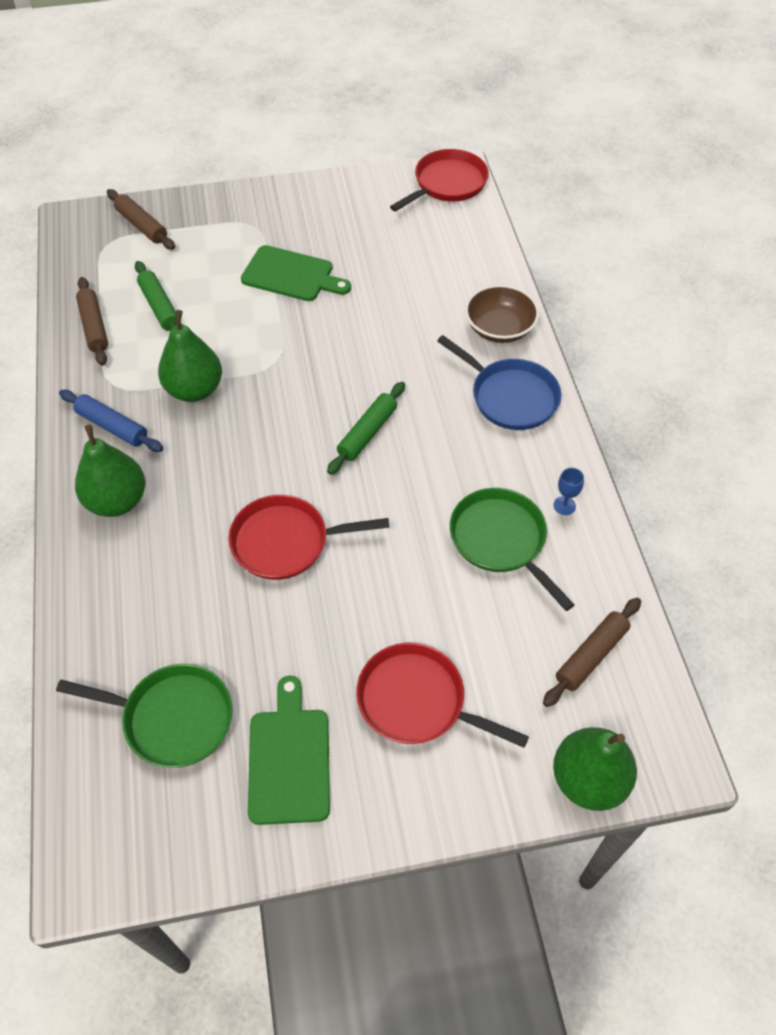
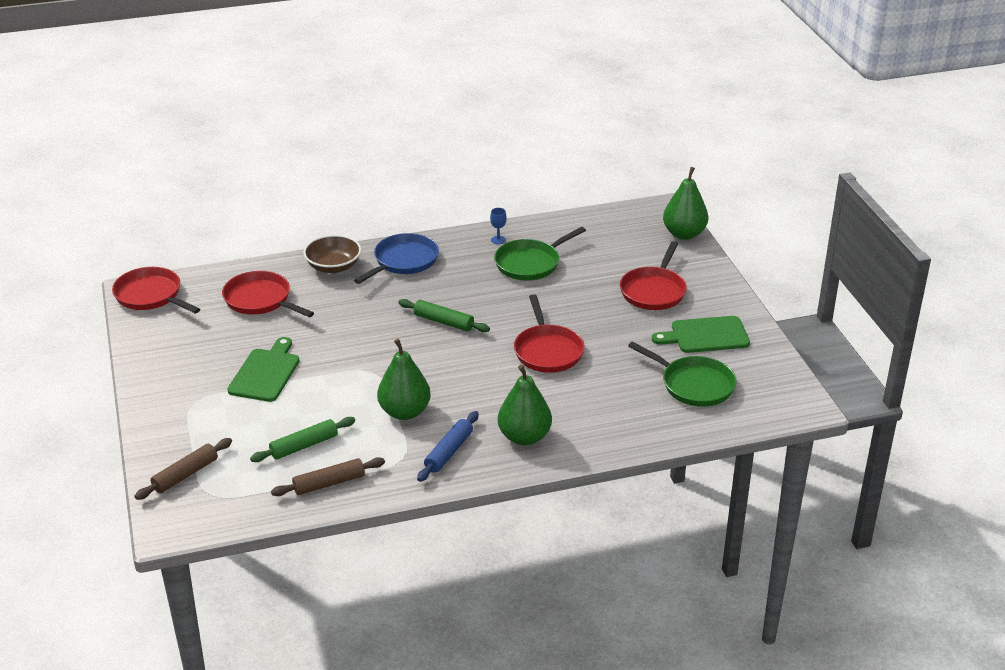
camera: 95 degrees left, 20 degrees down
(172, 718) = (694, 385): green pan -> green pan turned 120 degrees clockwise
(432, 267) = (260, 300): none -> red pan
(591, 655) = (607, 232): brown rolling pin -> none

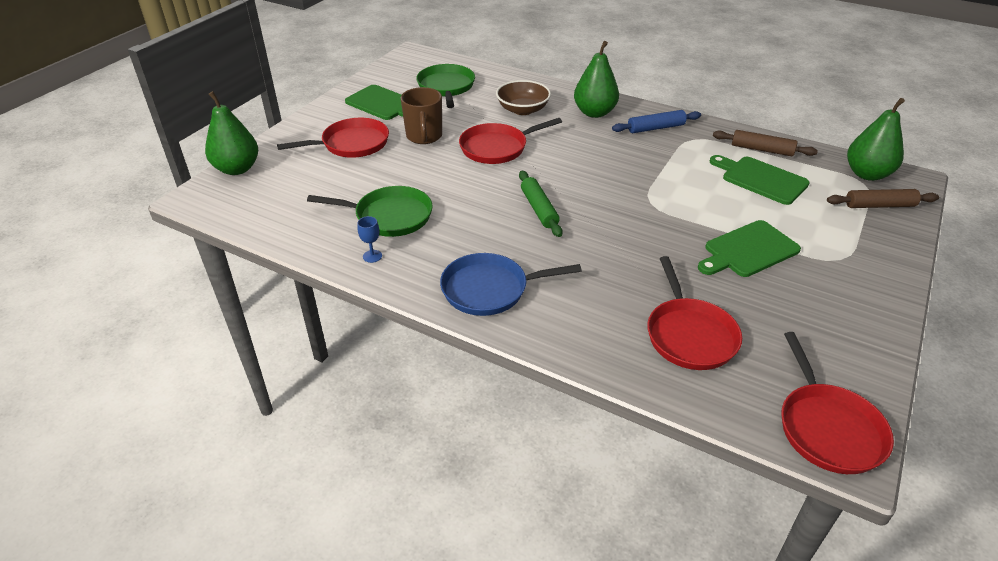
camera: 135 degrees left, 5 degrees up
(304, 446) = (761, 179): green rolling pin -> green cutting board
(333, 266) = (567, 329): brown bowl -> brown bowl (522, 109)
(404, 412) = (657, 163): green pear -> green pear (867, 174)
(547, 351) = (497, 148): red pan -> red pan turned 150 degrees counterclockwise
(617, 327) = (424, 137): none -> brown mug

